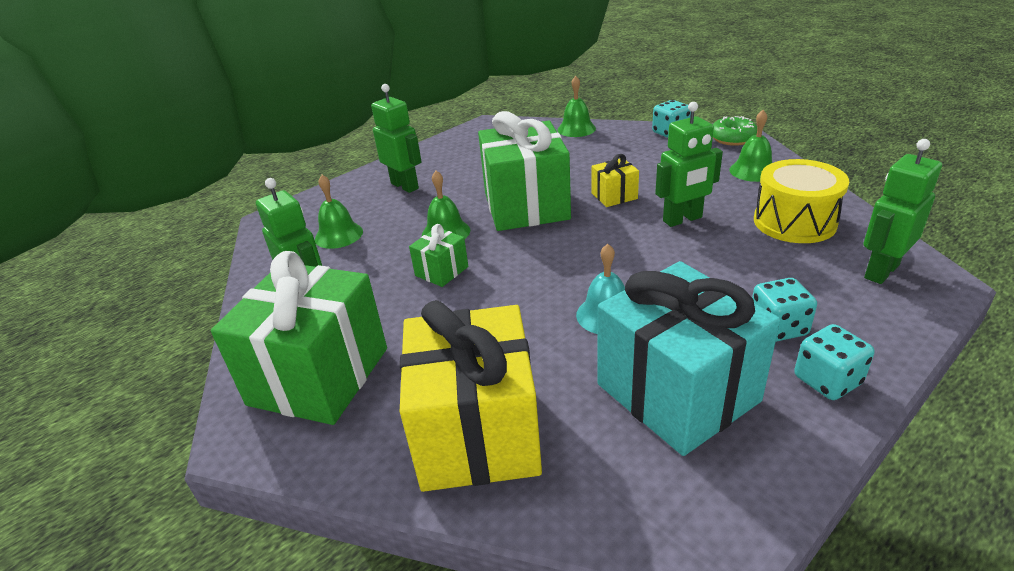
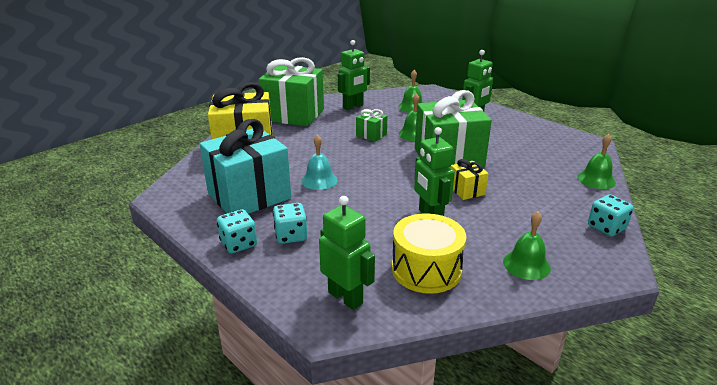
camera: 85 degrees right, 5 degrees down
(732, 138) = (605, 264): green donut -> none

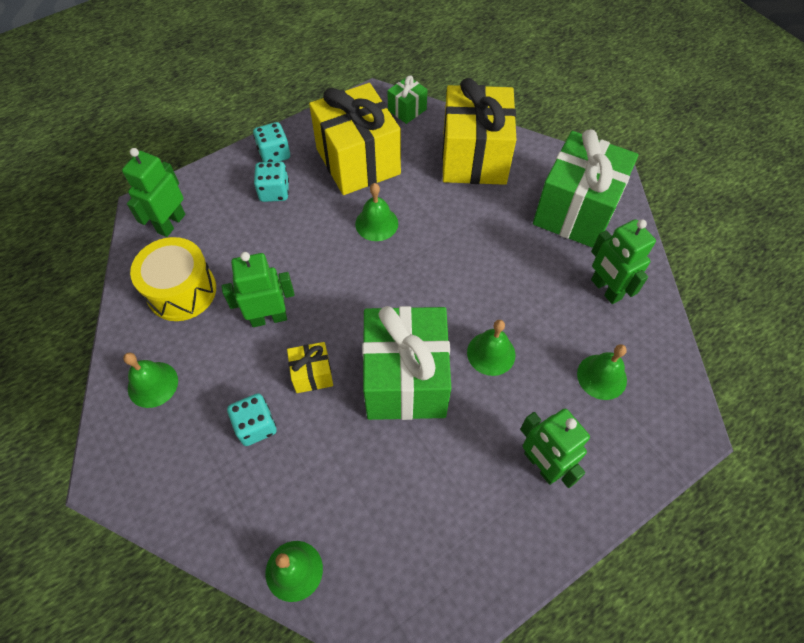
camera: 100 degrees right, 30 degrees up
(249, 196) = (358, 161): turquoise gift -> yellow gift
(319, 180) = (376, 223): turquoise bell -> green bell
(345, 297) = (171, 223): green robot -> green robot turned 150 degrees clockwise
(371, 135) = (495, 296): green gift -> green gift (407, 110)
(606, 227) = (180, 511): turquoise dice -> turquoise dice (256, 426)

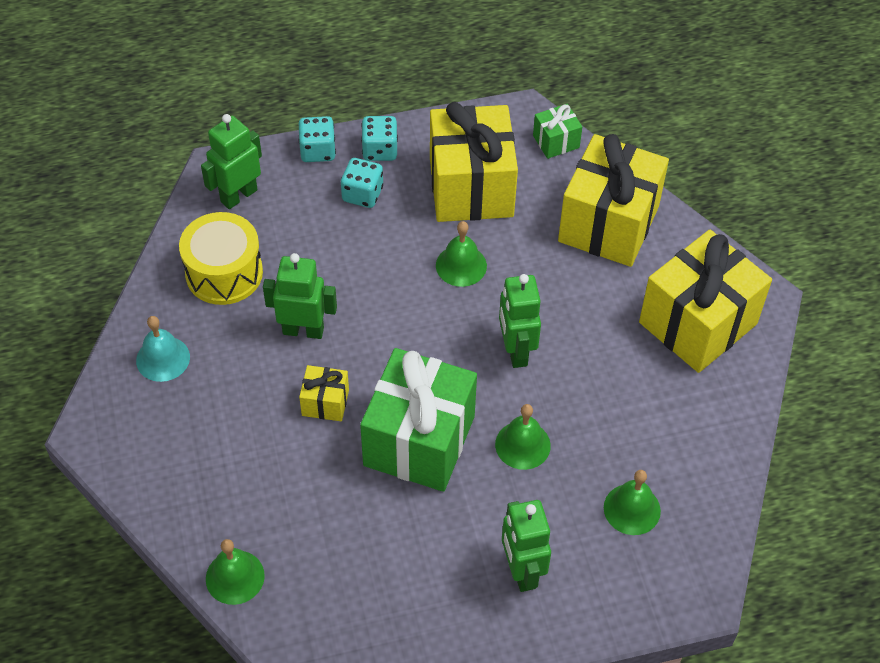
camera: 20 degrees right, 5 degrees down
(153, 384) = (163, 358): green bell -> turquoise bell
(256, 426) = (249, 433): turquoise dice -> turquoise dice (318, 151)
(575, 211) = (698, 323): green gift -> yellow gift
(605, 289) = (685, 421): green robot -> green robot (516, 351)

